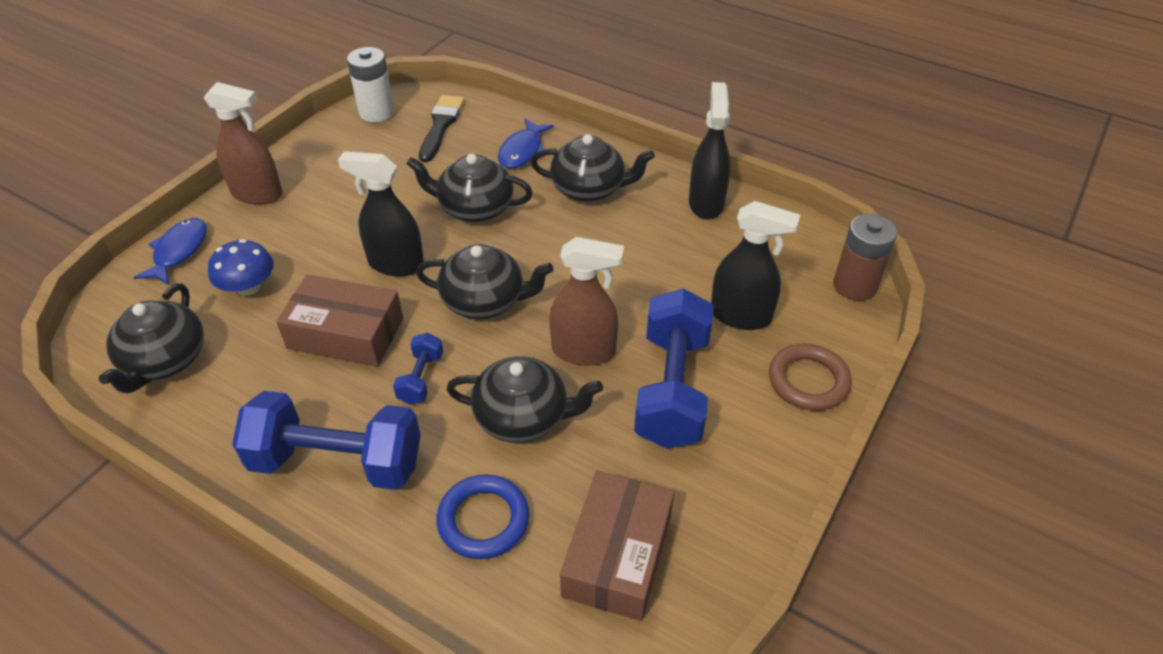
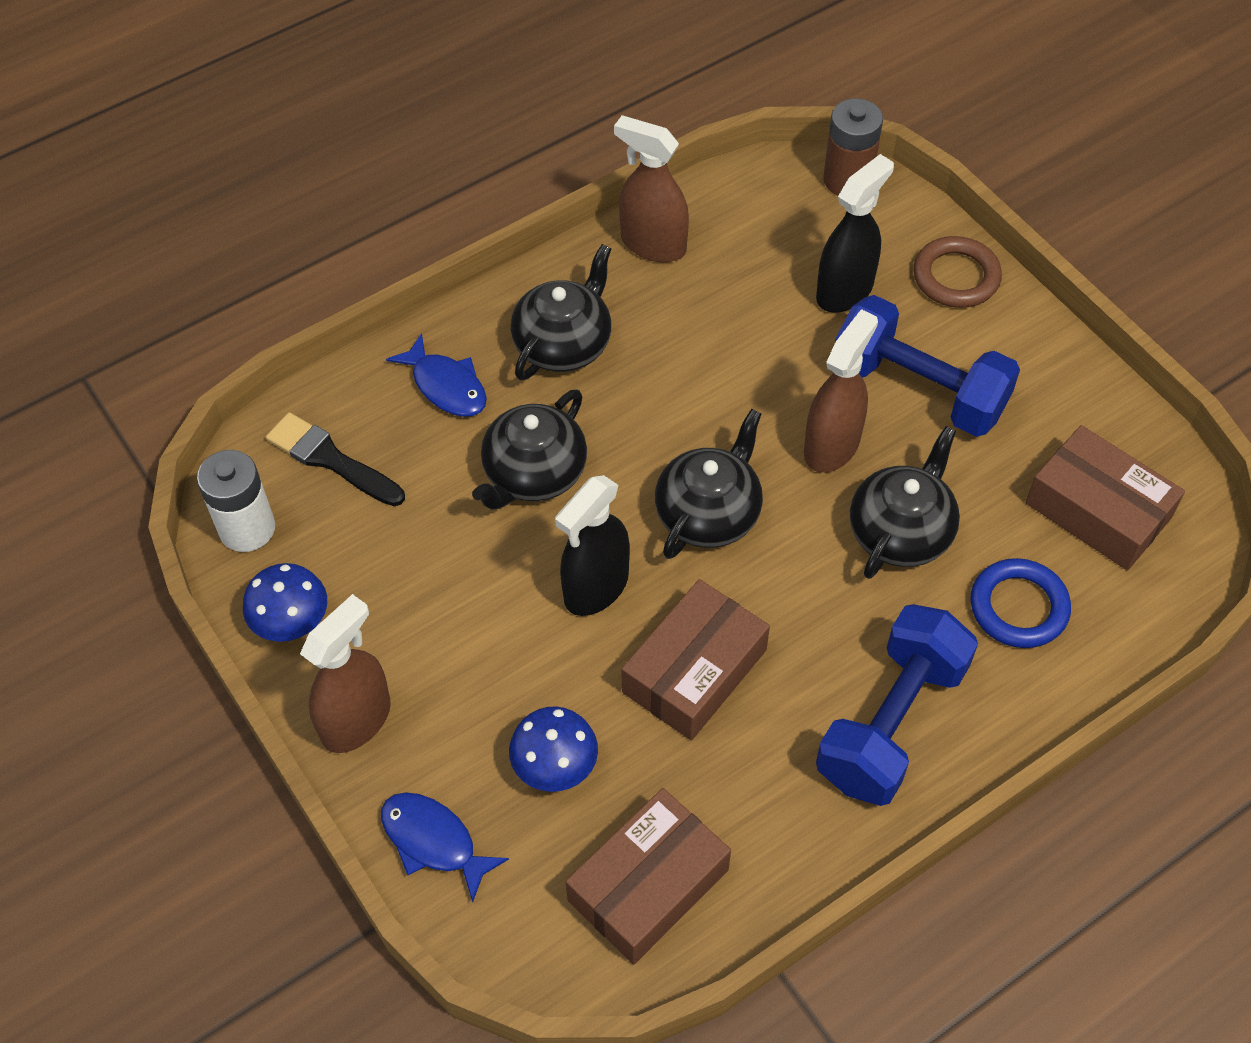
camera: 65 degrees left, 10 degrees up
(164, 360) = (648, 885): black teapot -> brown box
(319, 148) = (291, 621): none -> blue mushroom
(421, 378) = (803, 611): blue dumbbell -> none
(706, 203) = (653, 244): black spray bottle -> brown spray bottle

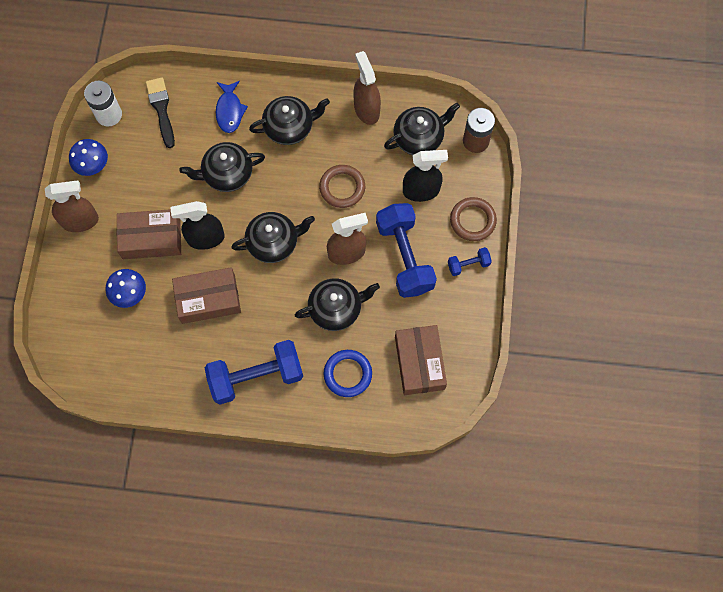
camera: 40 degrees right, 15 degrees up
(434, 841) = (66, 286): blue fish -> none
(648, 885) = (119, 361): brown box -> brown box (151, 238)
(729, 366) = (342, 188): none -> brown ring
(767, 228) = (419, 137): none -> black teapot
(1014, 335) = (468, 264): none -> blue dumbbell

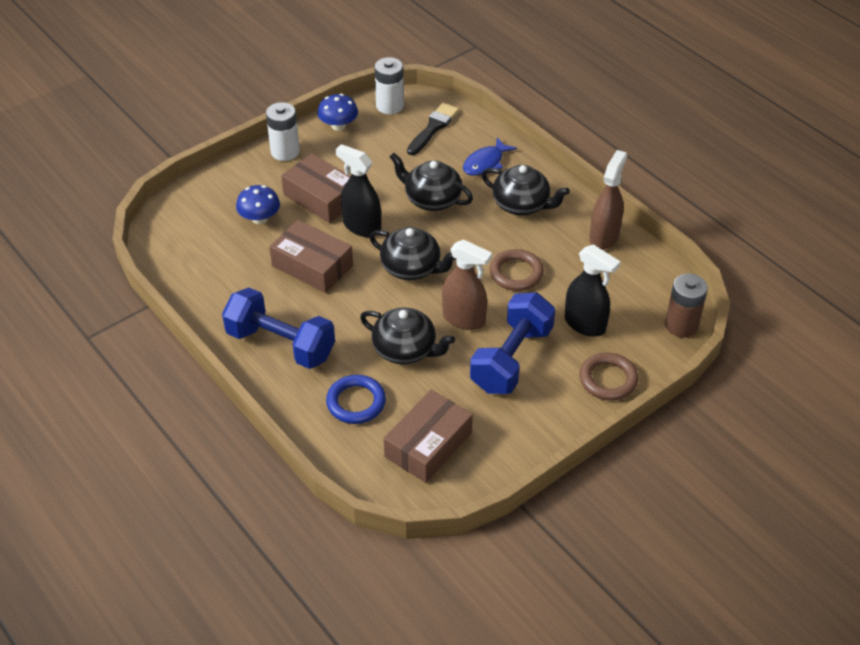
camera: 45 degrees right, 25 degrees down
(80, 221) = (285, 152): brown spray bottle -> white battery
(419, 137) = (629, 287): black teapot -> none
(468, 264) = (564, 408): blue dumbbell -> none

